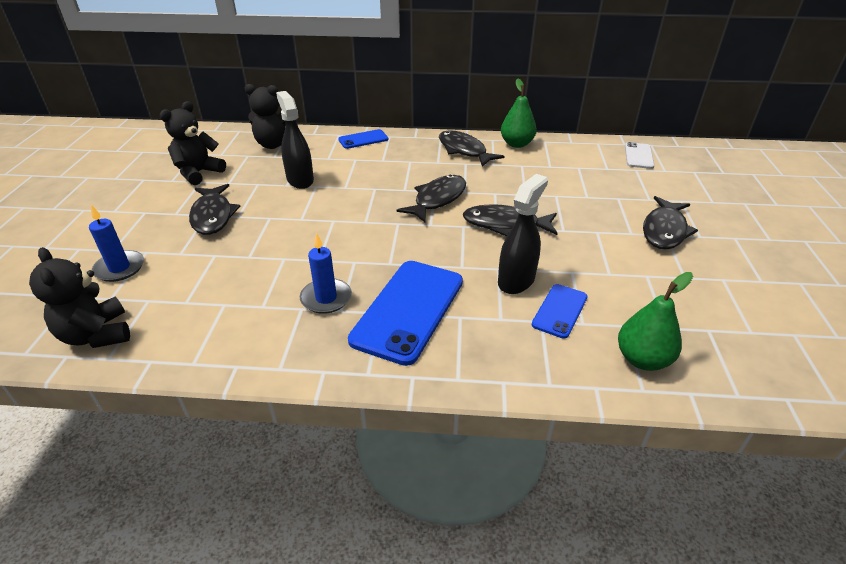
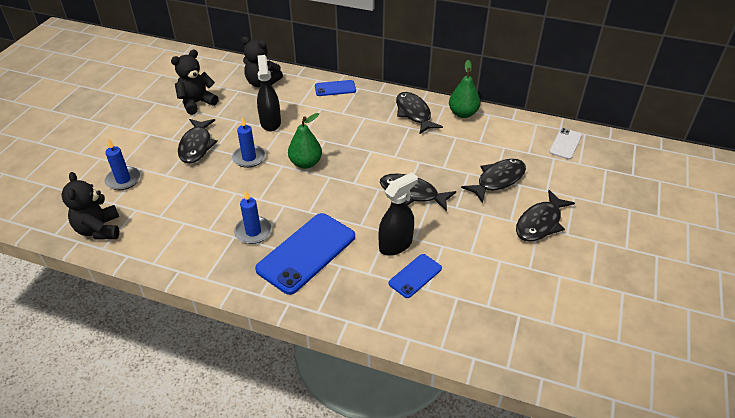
camera: 15 degrees right, 5 degrees up
(287, 218) = (249, 158): none -> blue candle
(437, 199) = (370, 160): black fish -> black fish (498, 180)
(642, 359) = (454, 326): green pear -> green pear (306, 163)

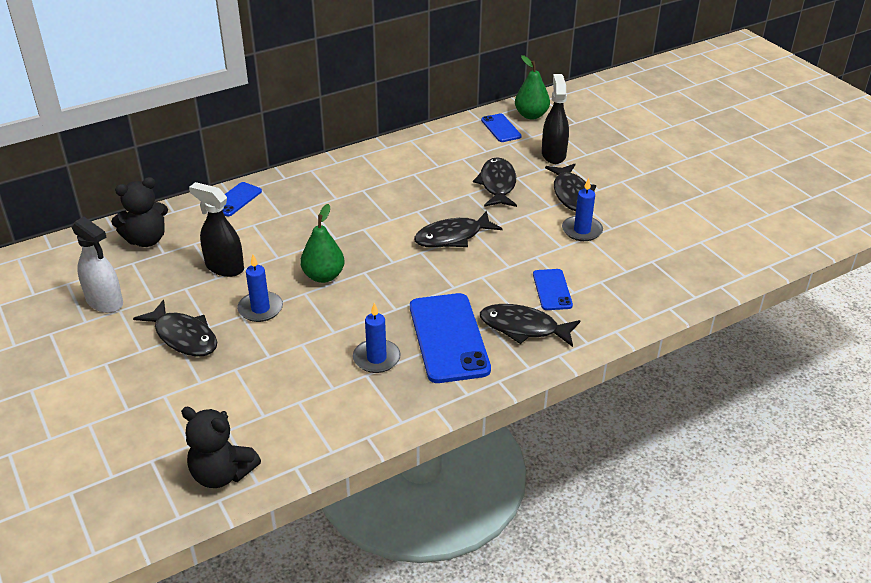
camera: 50 degrees left, 5 degrees down
(123, 180) = (160, 419): blue candle -> blue candle (582, 230)
(197, 103) = (105, 302): black teddy bear -> white spray bottle
(395, 244) = (503, 280): black spray bottle -> black spray bottle (553, 155)
(414, 113) = (348, 176): black fish -> black fish (523, 328)
(463, 113) = (388, 152): green pear -> green pear (531, 115)
(565, 144) = (501, 128): white phone -> blue phone

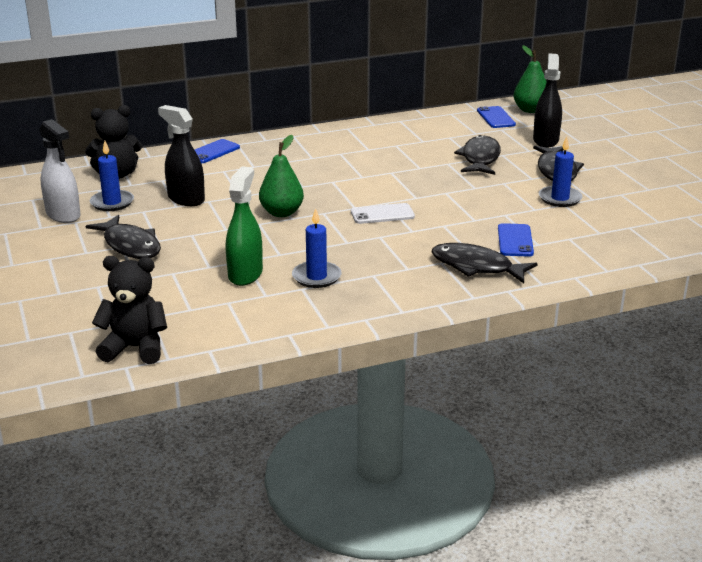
camera: 10 degrees right, 10 degrees down
(222, 474) = (135, 348): black teddy bear -> black teddy bear turned 150 degrees clockwise
(260, 309) = (211, 231): blue candle -> blue candle (112, 203)
(307, 363) = (245, 274): none -> green spray bottle
(421, 268) = (382, 214): none -> white phone
(448, 338) = (395, 268): blue phone -> none
(452, 237) = (422, 194): black fish -> none

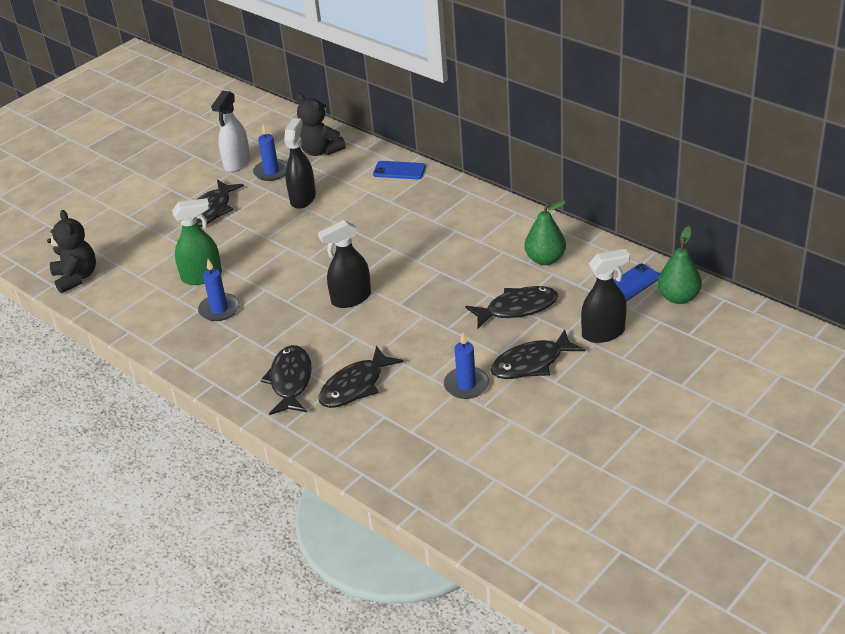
camera: 65 degrees right, 10 degrees up
(281, 213) = (314, 250): green pear -> green pear (545, 259)
(382, 214) = (351, 298): white phone -> black spray bottle
(515, 240) = (355, 386): blue phone -> black fish

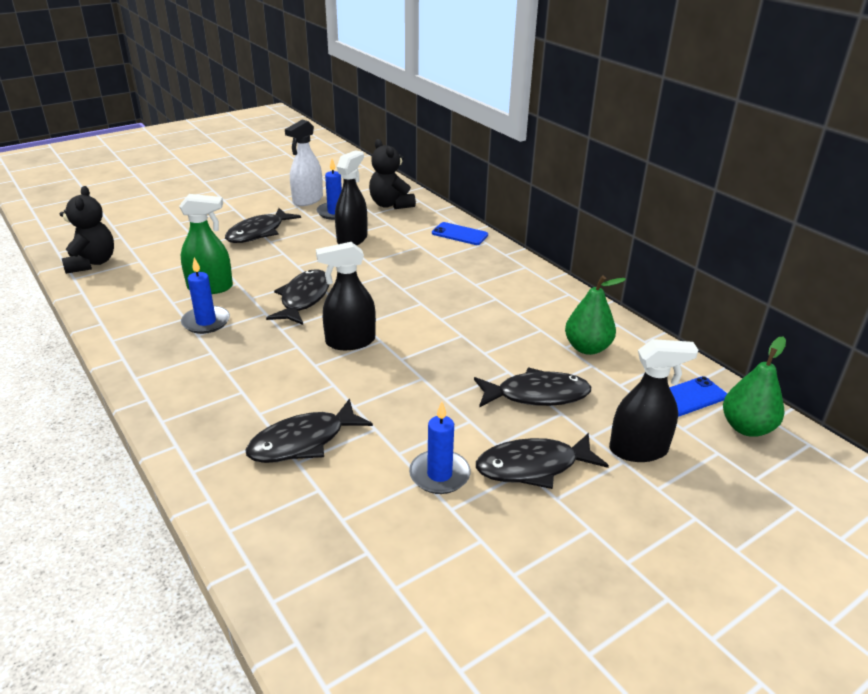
camera: 10 degrees right, 5 degrees down
(290, 381) = (232, 417): black fish -> black fish (303, 299)

